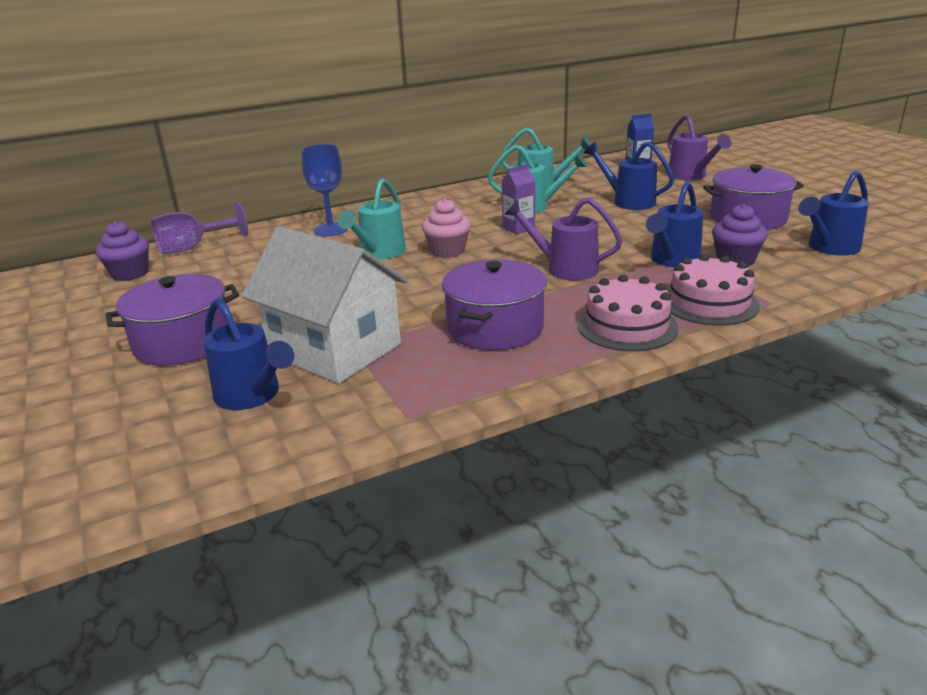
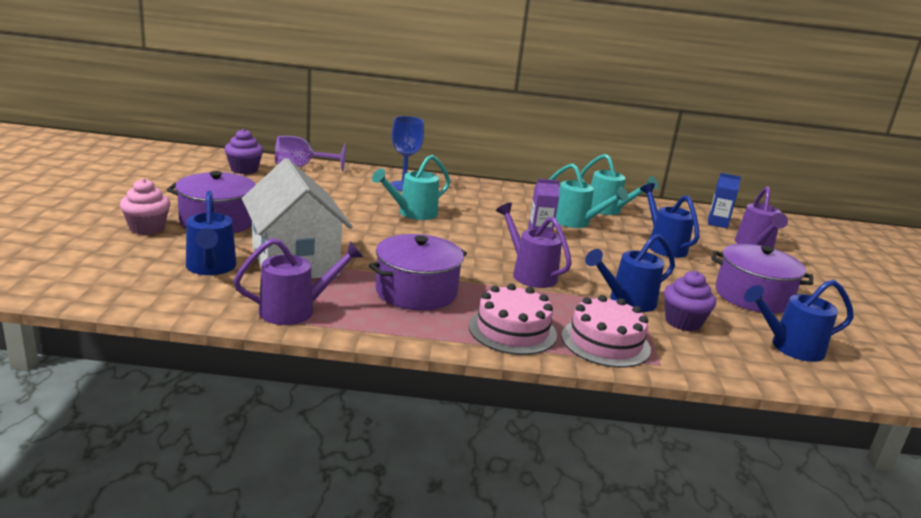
camera: 25 degrees right, 5 degrees down
(410, 399) = (295, 310): none -> purple watering can
(447, 251) = (462, 229): pink cupcake -> pink cupcake (147, 228)

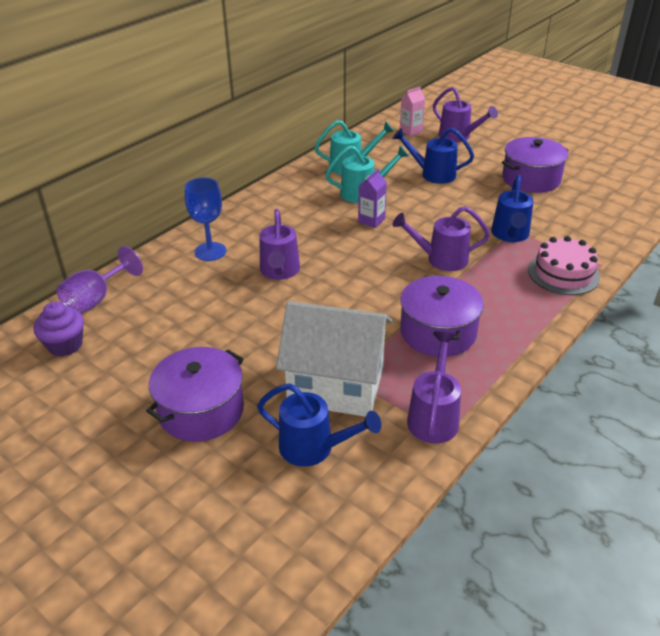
camera: 50 degrees left, 15 degrees up
(147, 228) = (178, 472): pink cupcake -> none
(412, 213) = (279, 272): turquoise watering can -> purple watering can
(512, 330) = (526, 309): pink cake -> none
(683, 322) = (551, 226): purple cupcake -> none
(717, 223) = (411, 131): blue carton -> pink carton
(790, 347) = (603, 202): blue watering can -> none

